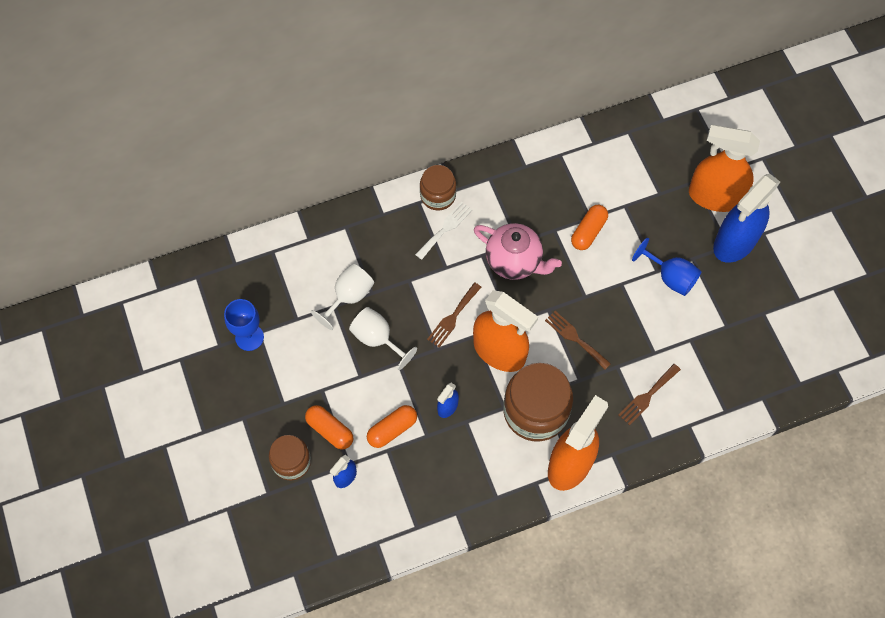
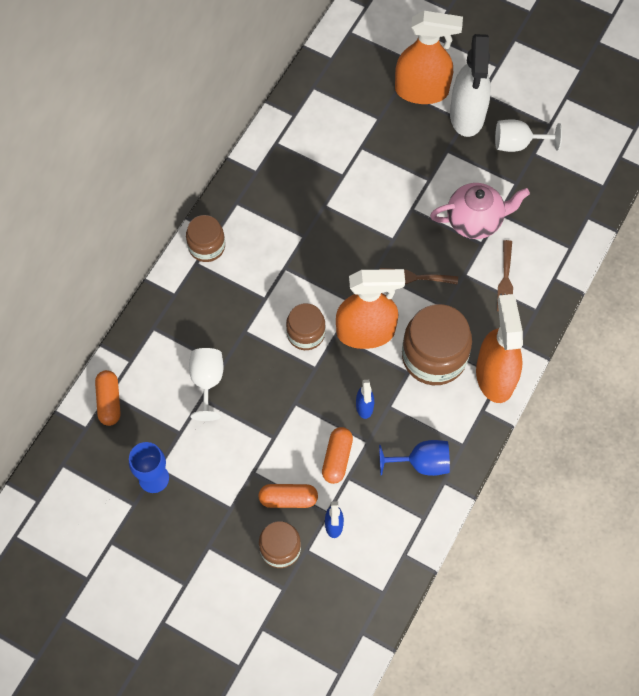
camera: 40 degrees left, 0 degrees up
(377, 339) = (261, 397): white goblet -> white goblet (517, 144)
(445, 228) = (236, 268): white fork -> none
(453, 317) = (306, 334): brown fork -> brown jar
(514, 261) = (315, 253): pink teapot -> pink teapot (475, 221)
(588, 232) = (351, 187): orange capsule -> orange capsule (109, 401)
(670, 277) = (443, 177): blue goblet -> blue goblet (422, 463)
(714, 196) = (422, 91): orange spray bottle -> orange spray bottle turned 150 degrees counterclockwise
(734, 242) = (467, 115): blue spray bottle -> white spray bottle

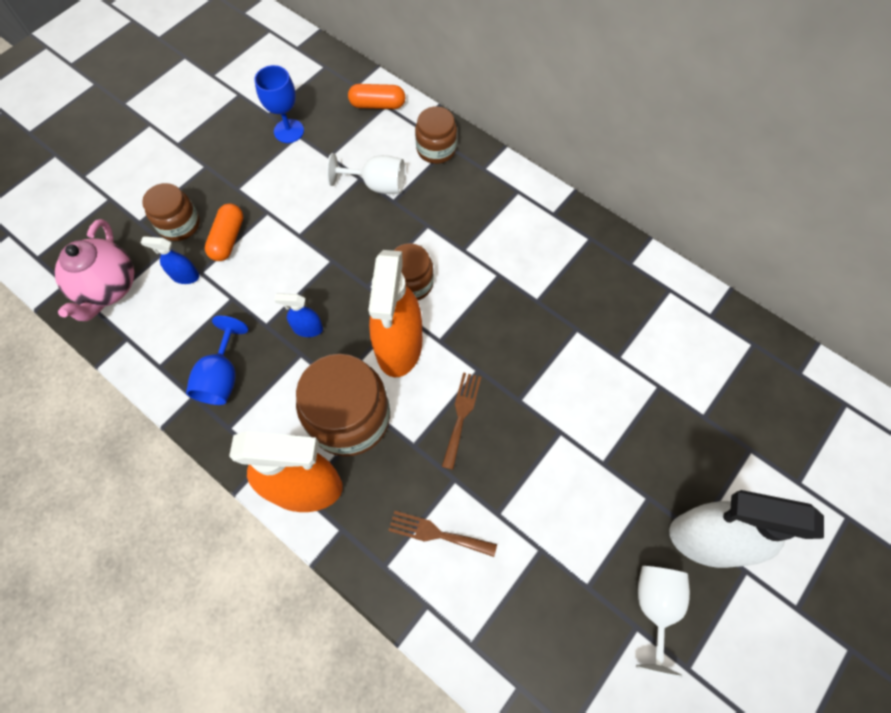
camera: 100 degrees right, 0 degrees up
(206, 246) = (537, 203): brown jar -> brown jar (436, 149)
(337, 458) = (256, 291): orange capsule -> none
(422, 91) = (749, 483): orange spray bottle -> none
(475, 221) = (532, 512): pink teapot -> pink teapot (109, 288)

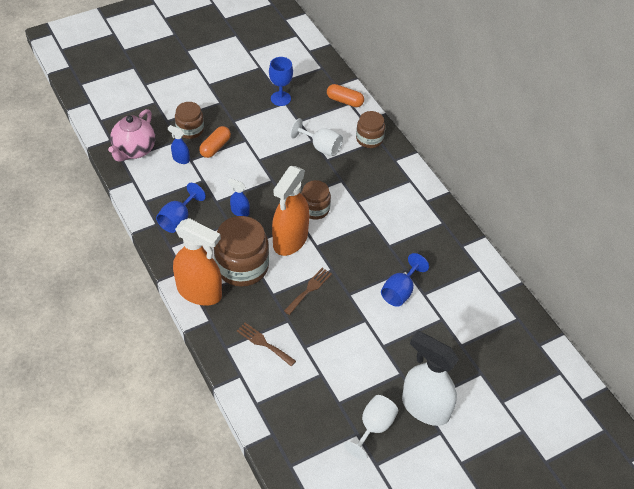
camera: 20 degrees right, 15 degrees down
(585, 366) = (400, 291): none -> blue goblet

